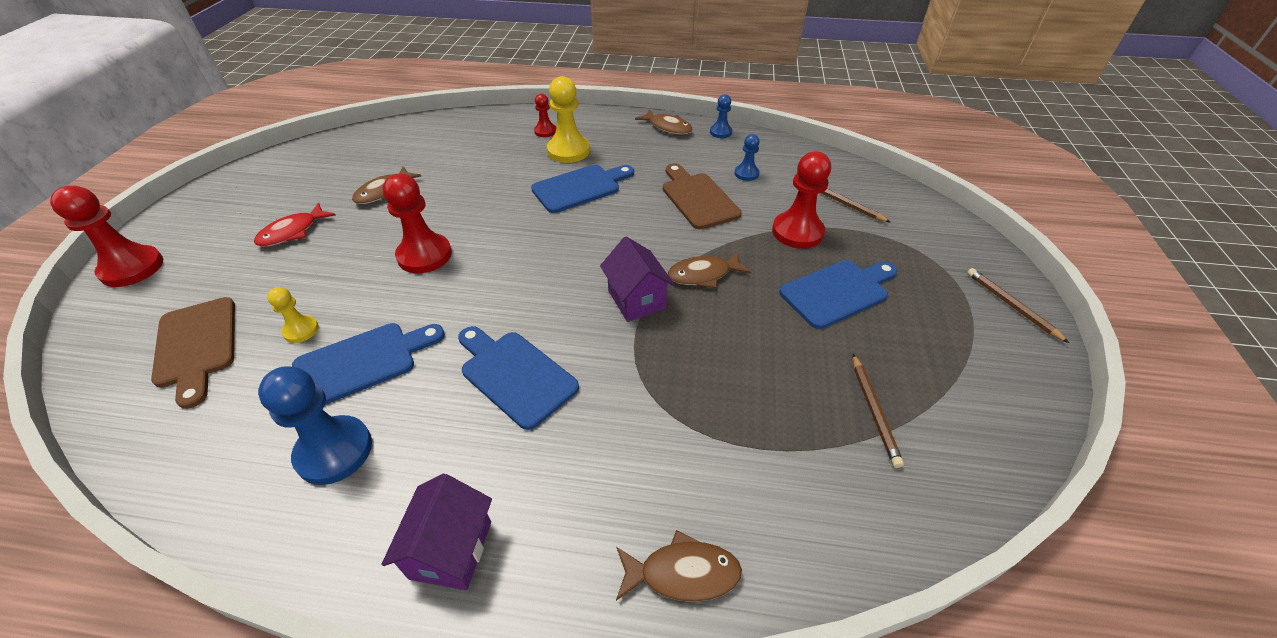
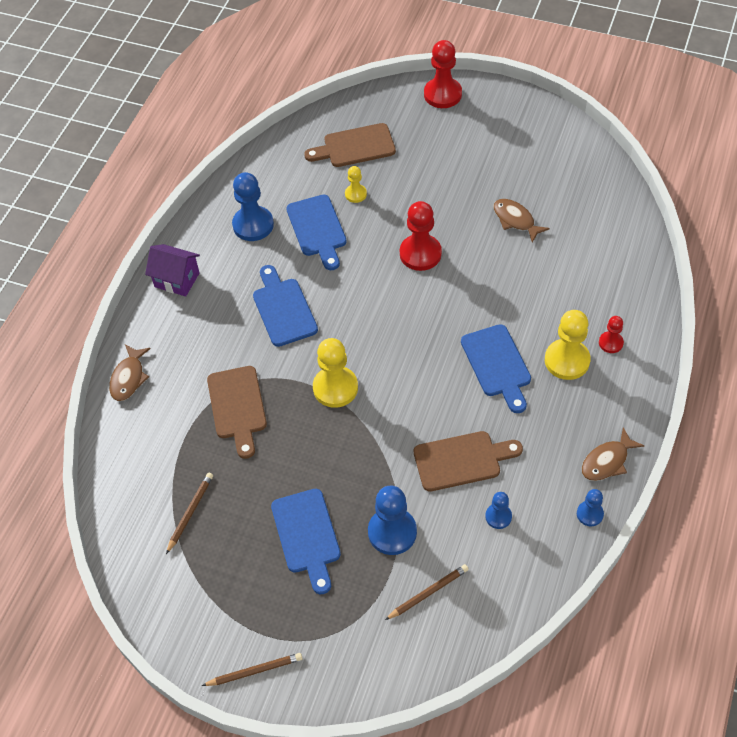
camera: 105 degrees right, 10 degrees up
(292, 232) = (468, 170): red fish -> none
(515, 375) = (283, 309): blue cutting board -> blue cutting board turned 75 degrees counterclockwise
(636, 299) = (335, 388): purple house -> yellow pawn
(693, 394) = (237, 407): none -> brown cutting board
(703, 275) = (352, 440): brown fish -> none
(797, 232) = (392, 532): red pawn -> blue pawn
(874, 411) = (190, 512): brown pencil -> brown pencil turned 105 degrees clockwise

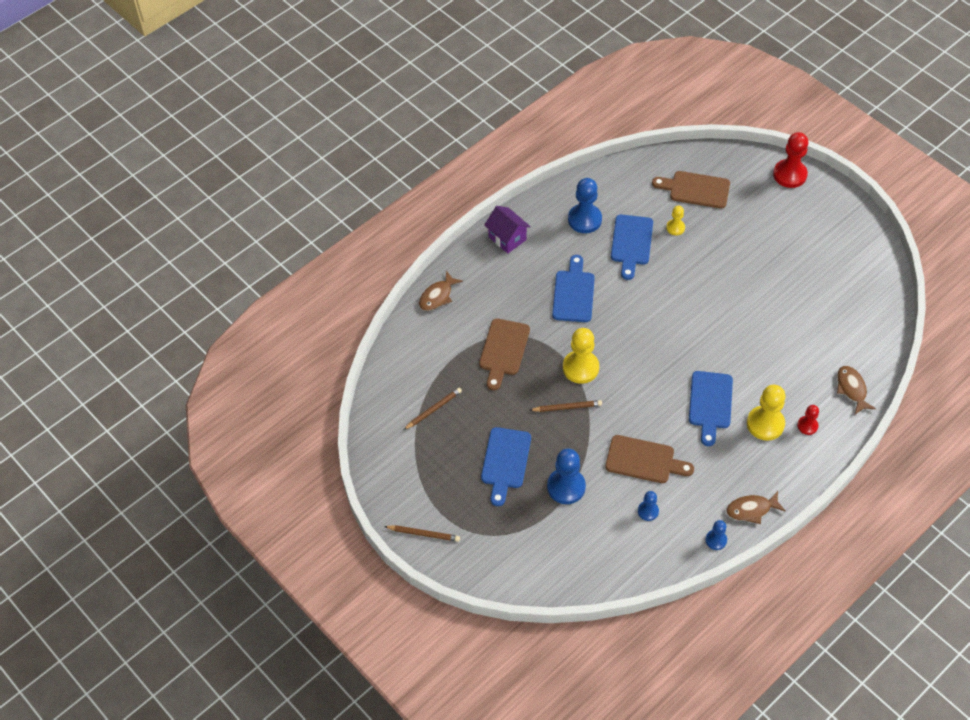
camera: 25 degrees right, 0 degrees up
(420, 254) = (699, 295): red pawn -> none
(428, 593) = (568, 539): brown pencil -> brown pencil (567, 407)
(515, 220) = (789, 300): brown fish -> brown fish (852, 389)

